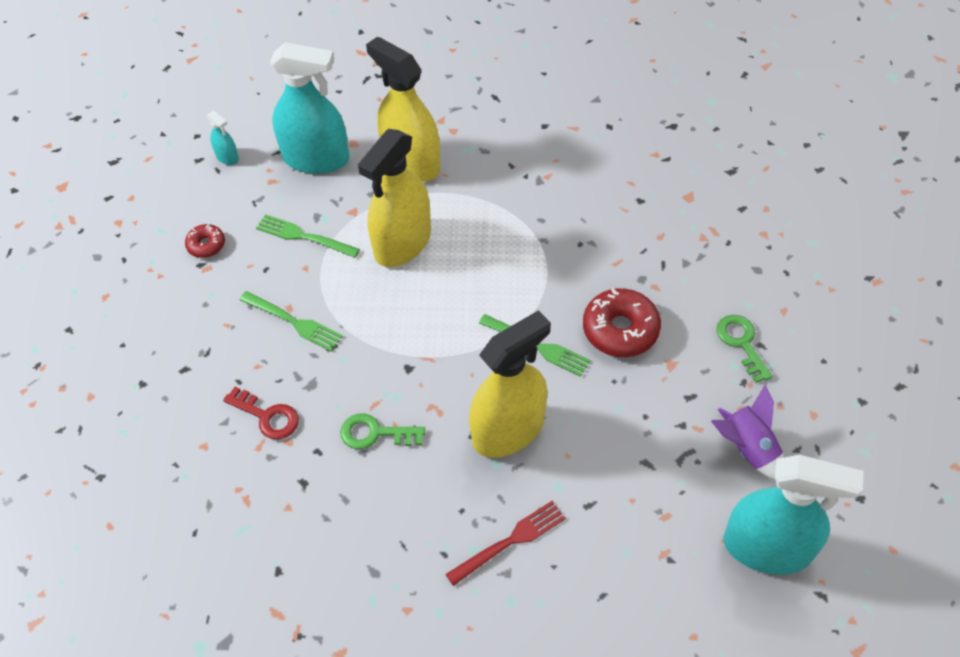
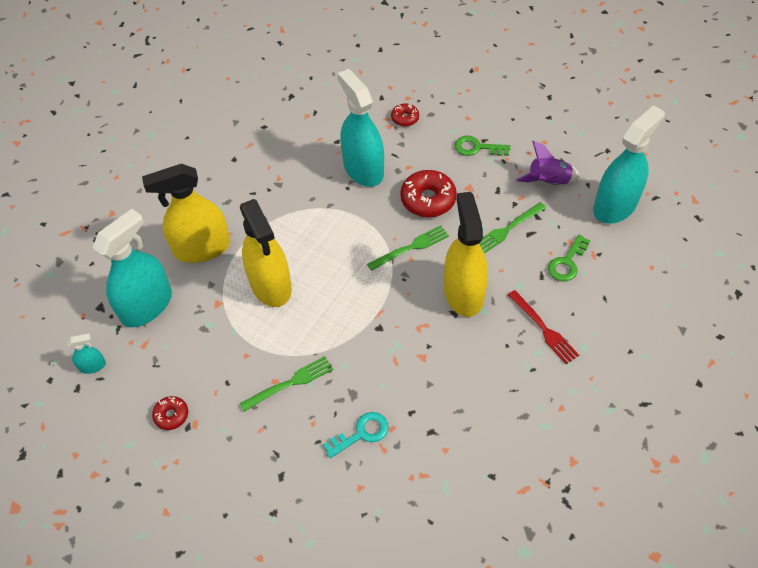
camera: 60 degrees left, 0 degrees up
(267, 416) = (361, 433): red key -> turquoise key
(304, 236) = (216, 344): green fork -> green fork (508, 229)
(375, 433) = (419, 370): green key -> green key (567, 262)
(510, 541) = (543, 329): red fork -> red fork turned 150 degrees clockwise
(618, 245) = (363, 169): none -> turquoise spray bottle
(728, 247) = (405, 118): none -> red donut

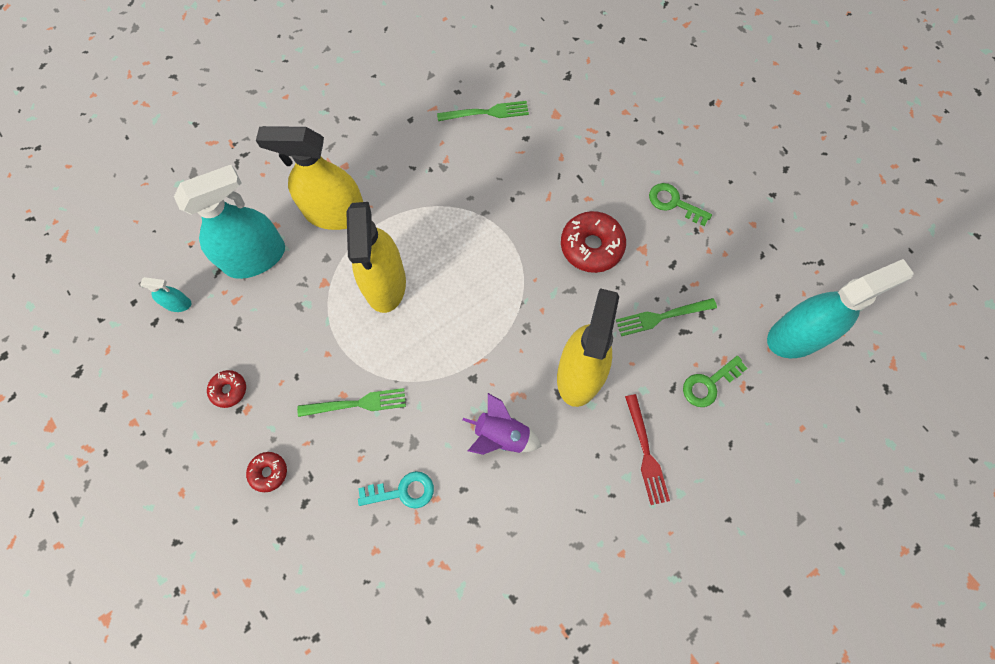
camera: 20 degrees right, 15 degrees up
(363, 169) = (539, 183): turquoise spray bottle -> none
(405, 118) = (611, 136): red donut -> red donut (268, 472)
(411, 247) = (547, 297): green fork -> green fork (486, 112)
(548, 182) = (734, 276): purple rocket -> purple rocket (501, 435)

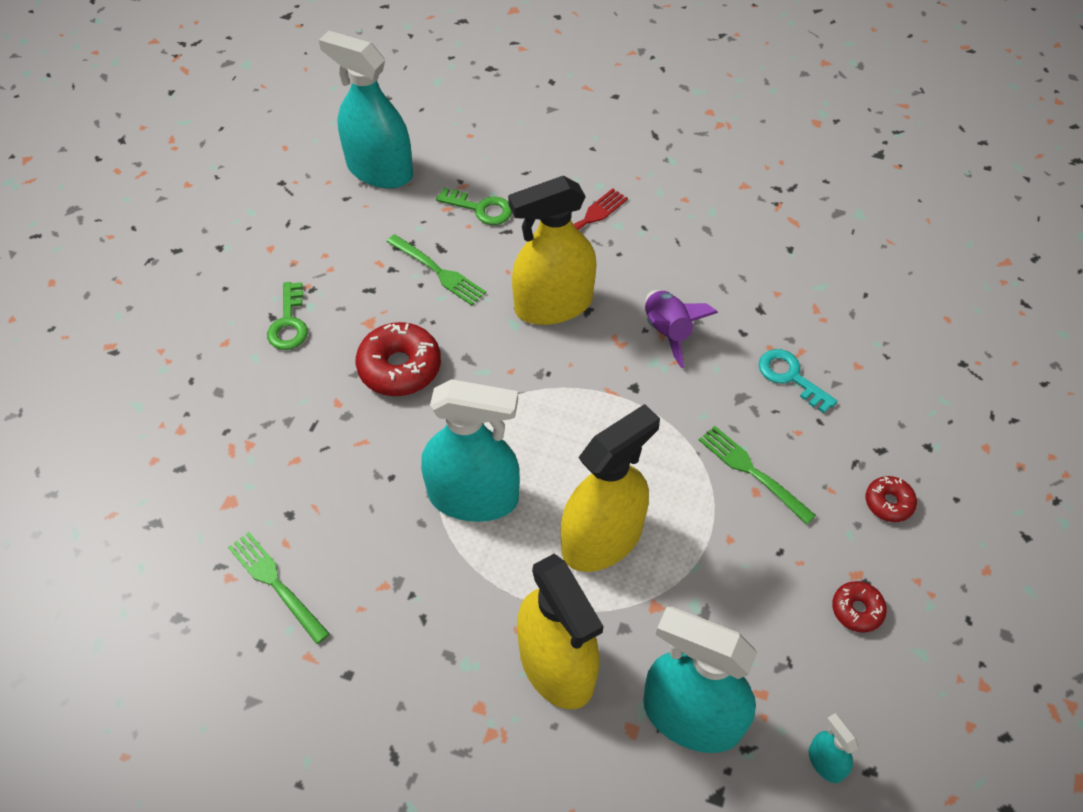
camera: 125 degrees left, 15 degrees down
(465, 233) = (473, 497): none -> turquoise spray bottle

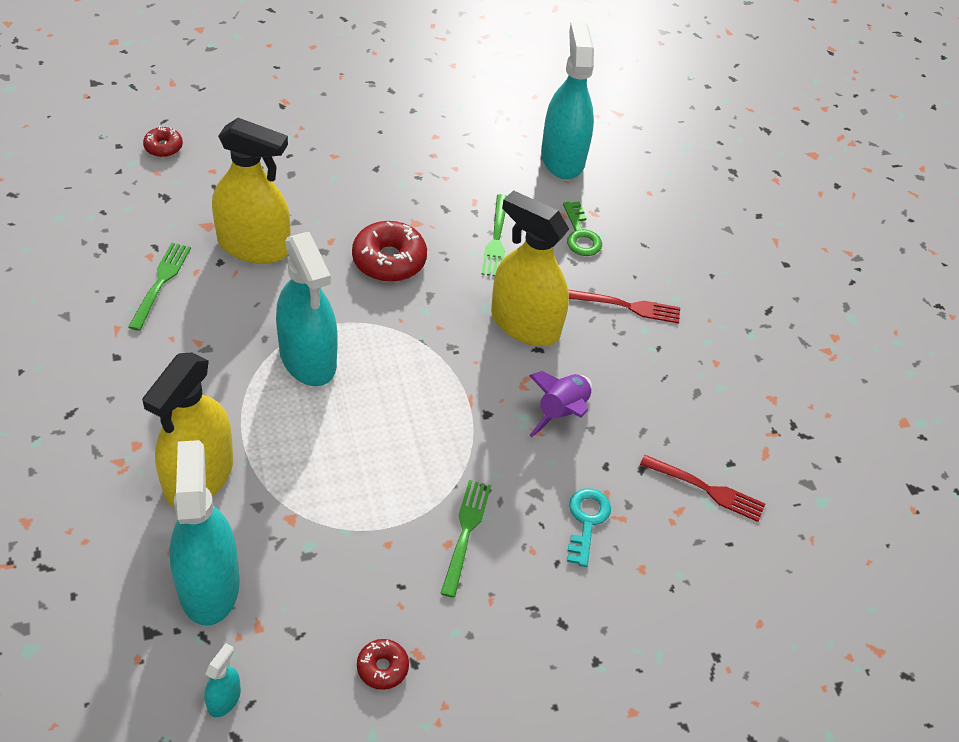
camera: 50 degrees right, 5 degrees down
(289, 323) = (378, 180): green key -> none
(602, 539) = (327, 456): yellow spray bottle -> yellow spray bottle (254, 246)
(806, 279) = (706, 489): none -> red fork
(888, 503) = (510, 651): red donut -> red donut (163, 147)

